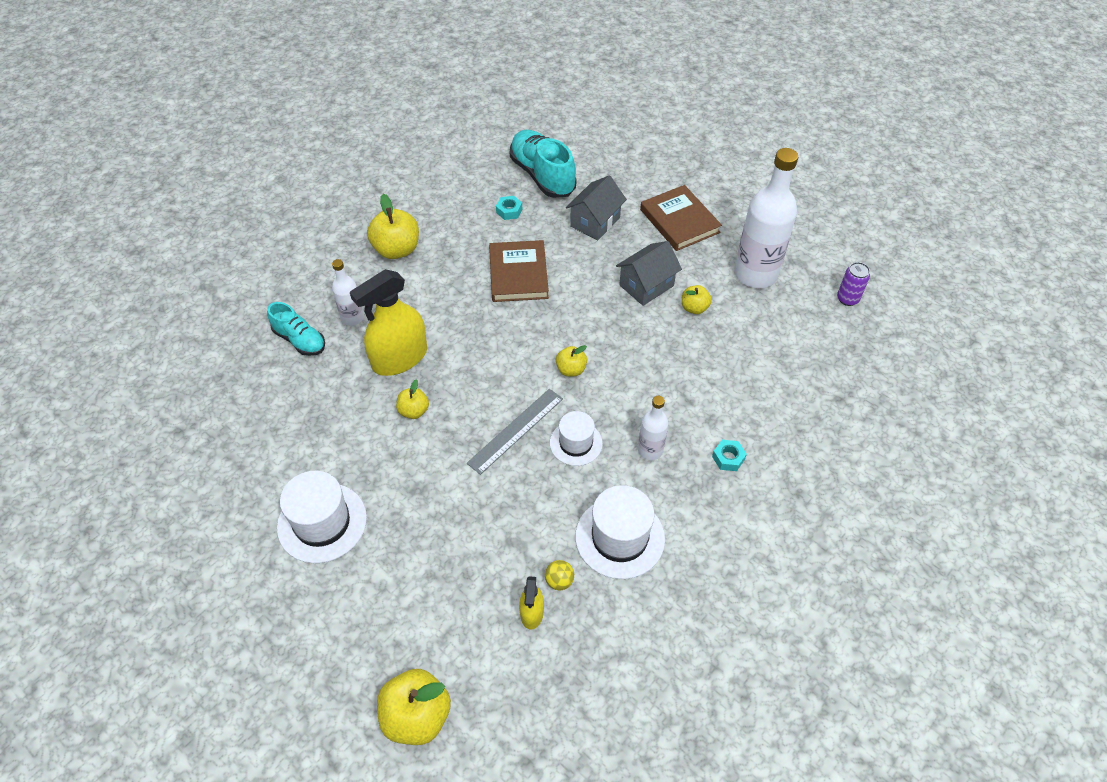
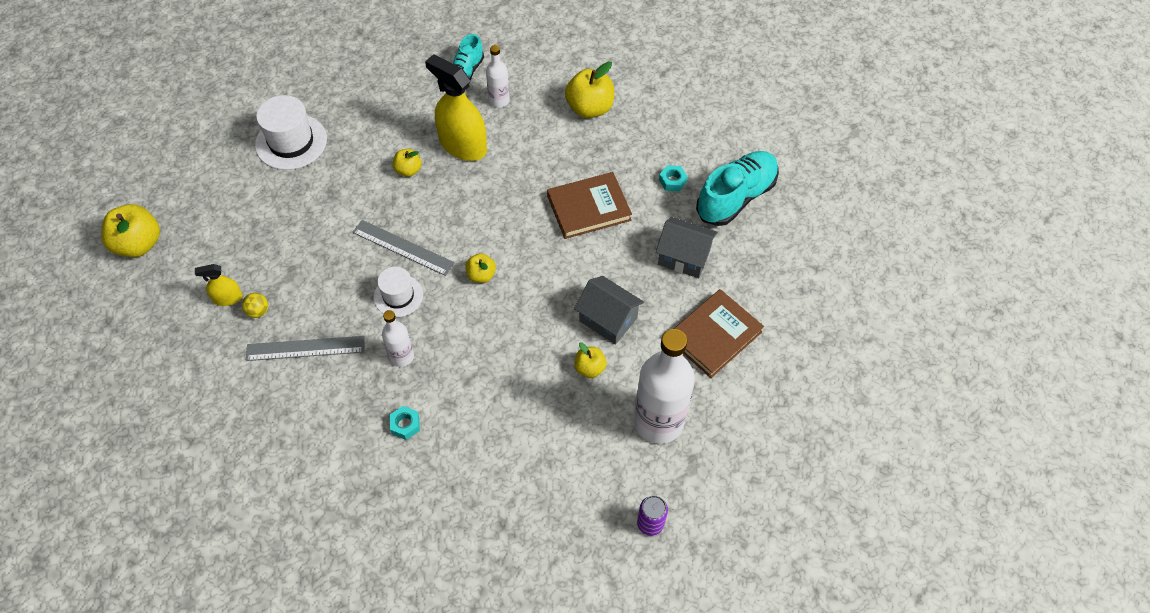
camera: 75 degrees right, 5 degrees up
(620, 537) = (305, 348): white hat -> grey ruler

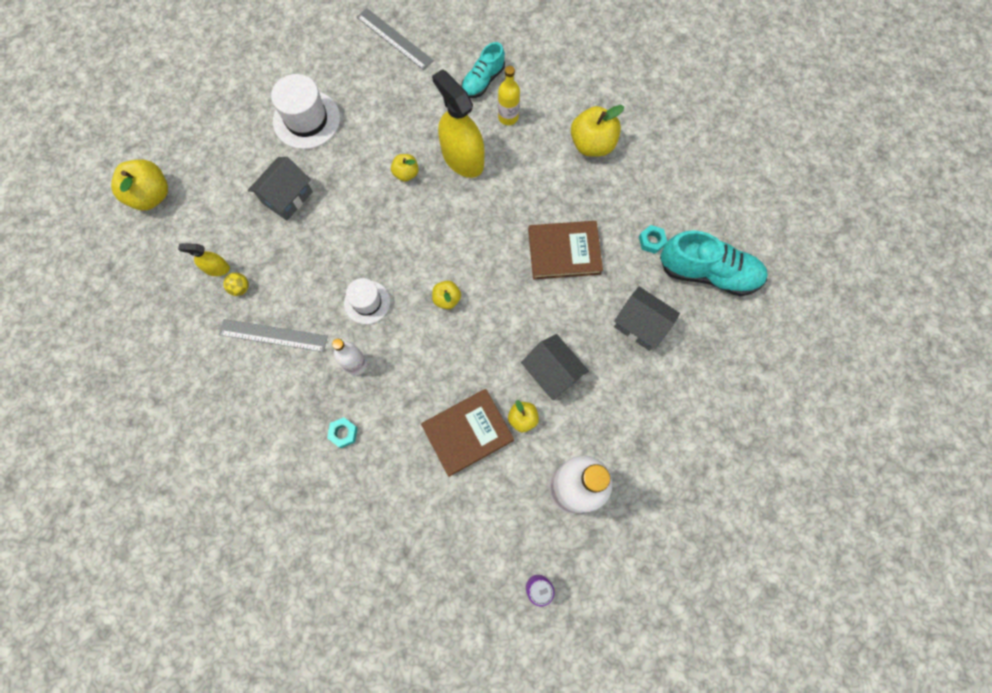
camera: 15 degrees right, 15 degrees up
(288, 216) = (287, 197): none -> grey house
(403, 247) = (382, 253): grey ruler -> grey ruler (394, 39)
(499, 100) = (508, 117): white bottle -> yellow bottle
(714, 335) = (648, 414): brown book -> brown book (467, 433)
(736, 197) = (708, 273): turquoise shoe -> turquoise shoe turned 45 degrees clockwise

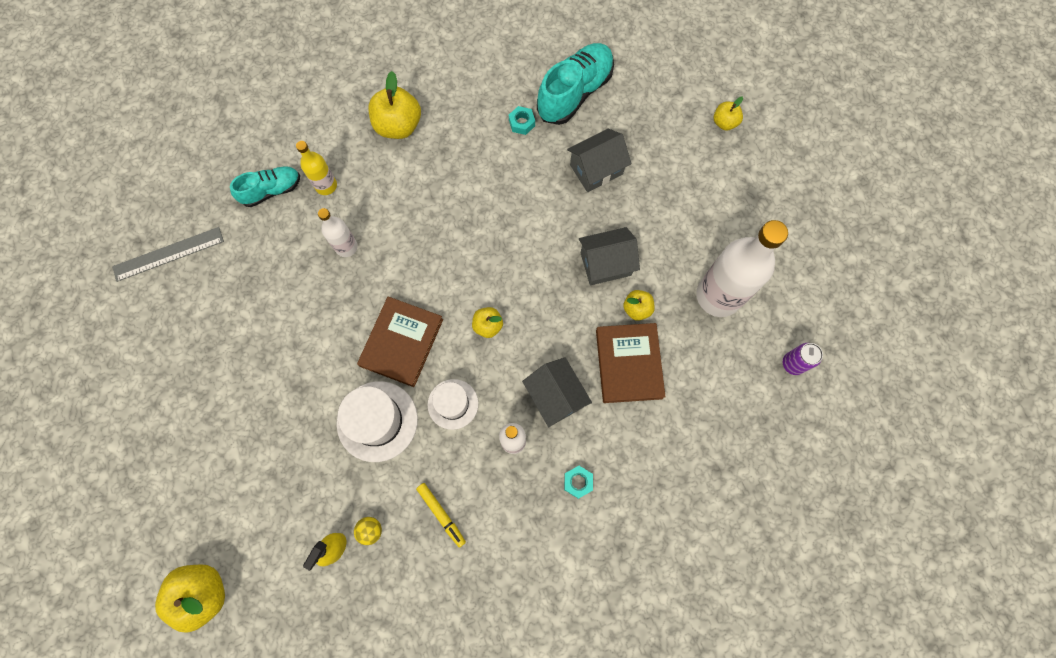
camera: 65 degrees left, 0 degrees up
(273, 335) = (441, 514): grey ruler -> yellow marker
(287, 197) = (292, 440): grey house -> grey house (555, 396)
(306, 120) = (210, 383): white hat -> white hat (377, 421)
(406, 173) = (332, 308): yellow apple -> yellow apple (724, 122)
(462, 158) = (346, 247): yellow spray bottle -> white bottle
(483, 81) = (272, 191): turquoise shoe -> turquoise shoe turned 90 degrees counterclockwise
(564, 252) = (494, 200): brown book -> brown book (402, 342)

